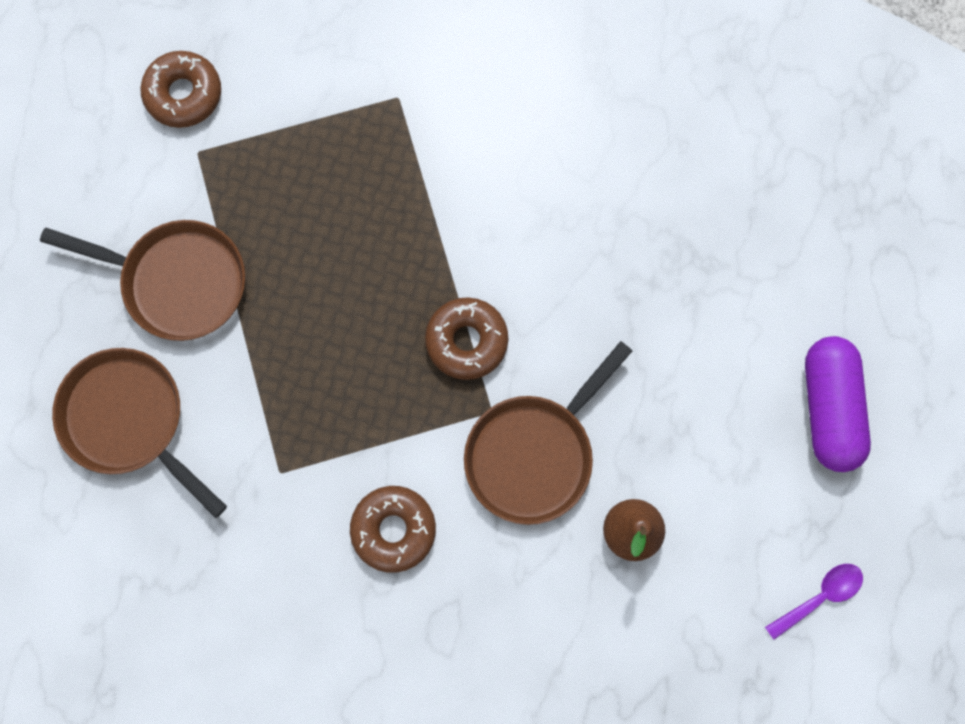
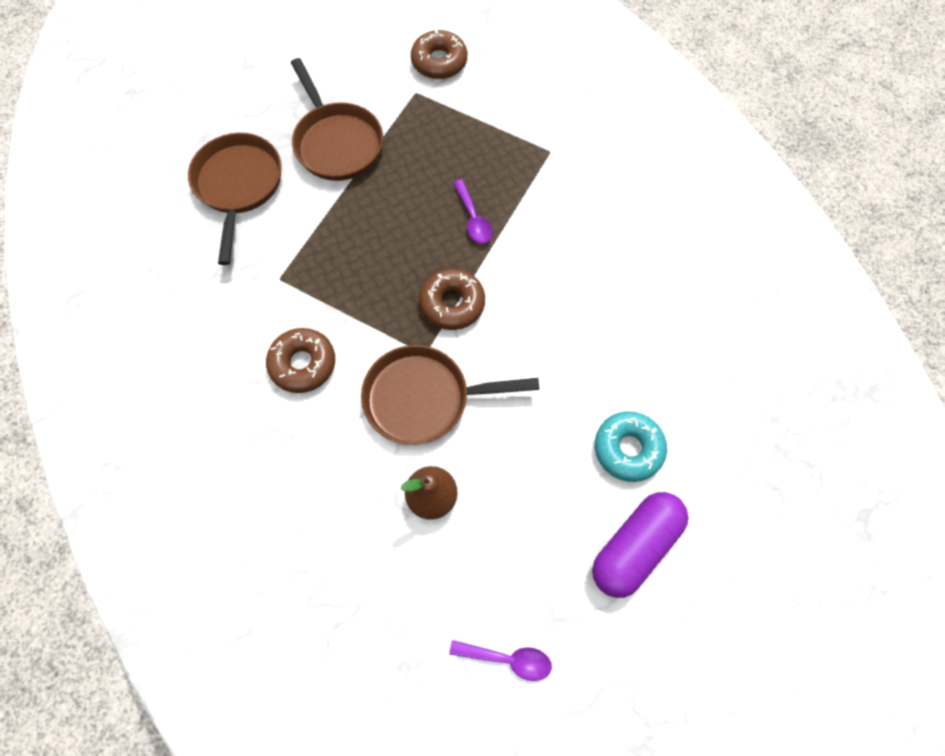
camera: 45 degrees right, 10 degrees down
(398, 237) = (473, 218): none -> purple spoon
(746, 328) = (628, 449): none -> turquoise donut

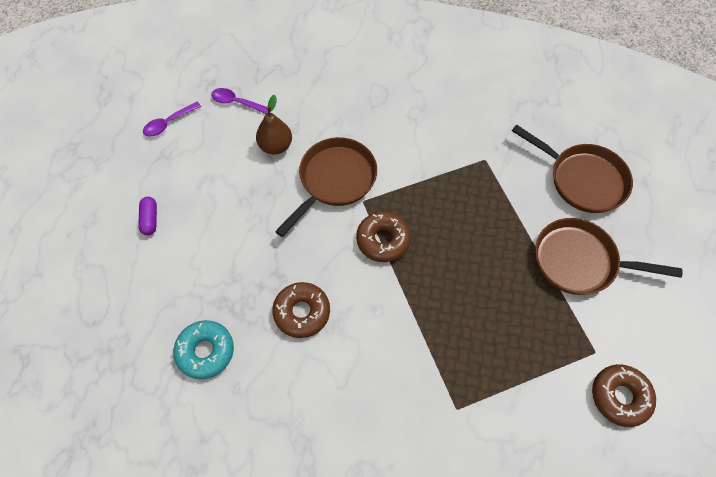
camera: 130 degrees right, 5 degrees down
(303, 364) = (413, 137): brown donut -> brown donut (302, 312)
(473, 218) = (439, 303): purple spoon -> purple spoon (236, 102)
(628, 449) = (199, 262): turquoise donut -> turquoise donut (205, 351)
(635, 547) = (150, 219): purple capsule -> purple capsule, size x0.49

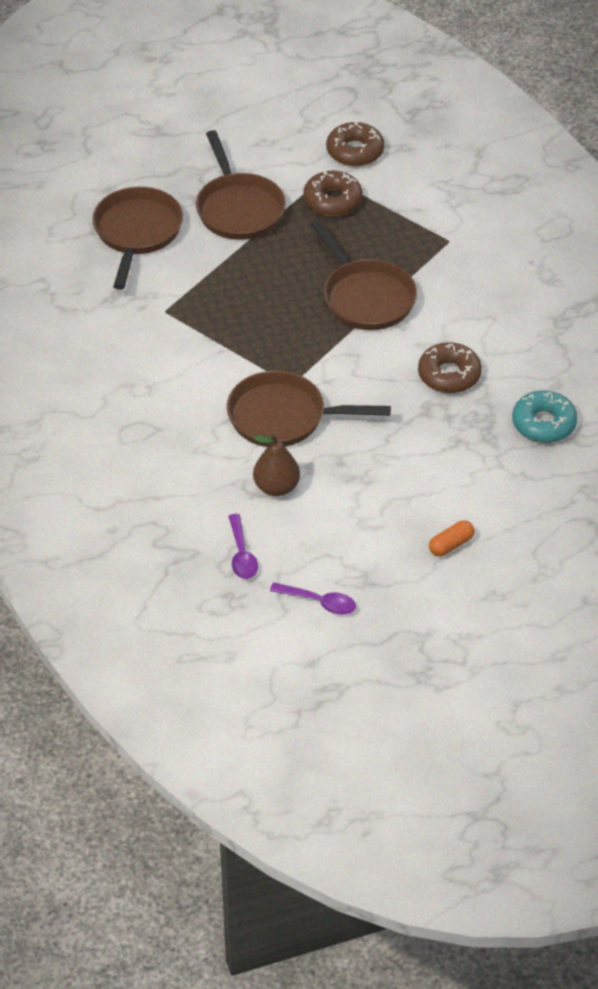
camera: 120 degrees left, 15 degrees down
(150, 219) = (451, 545): purple capsule -> orange capsule
(383, 240) = (325, 350): brown donut -> brown donut (332, 200)
(423, 300) = (366, 297): none -> brown pan

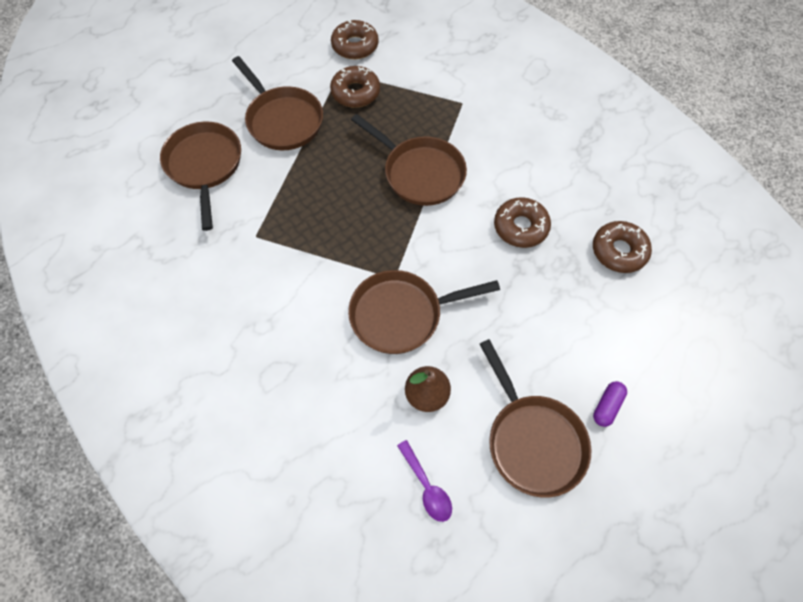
camera: 20 degrees left, 15 degrees up
(319, 602) = (522, 519): purple spoon -> none
(361, 550) = (532, 441): none -> brown pan
(451, 545) = (607, 406): orange capsule -> purple capsule
(543, 423) = (619, 251): turquoise donut -> brown donut

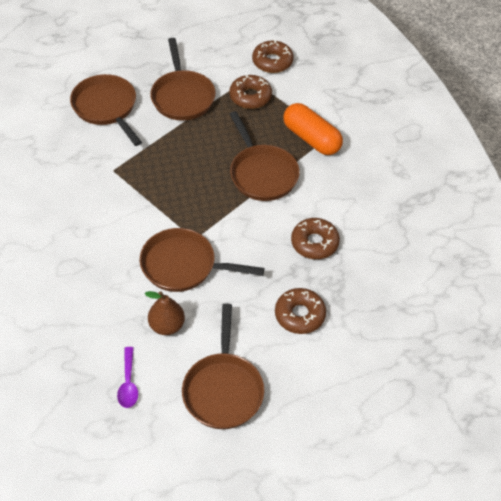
camera: 25 degrees right, 10 degrees down
(205, 166) = (106, 108): brown pan -> brown pan turned 45 degrees counterclockwise
(446, 114) = (311, 138): none -> orange capsule
(607, 406) = (295, 392): purple capsule -> none
(619, 251) = (381, 292): brown donut -> brown donut (300, 315)

